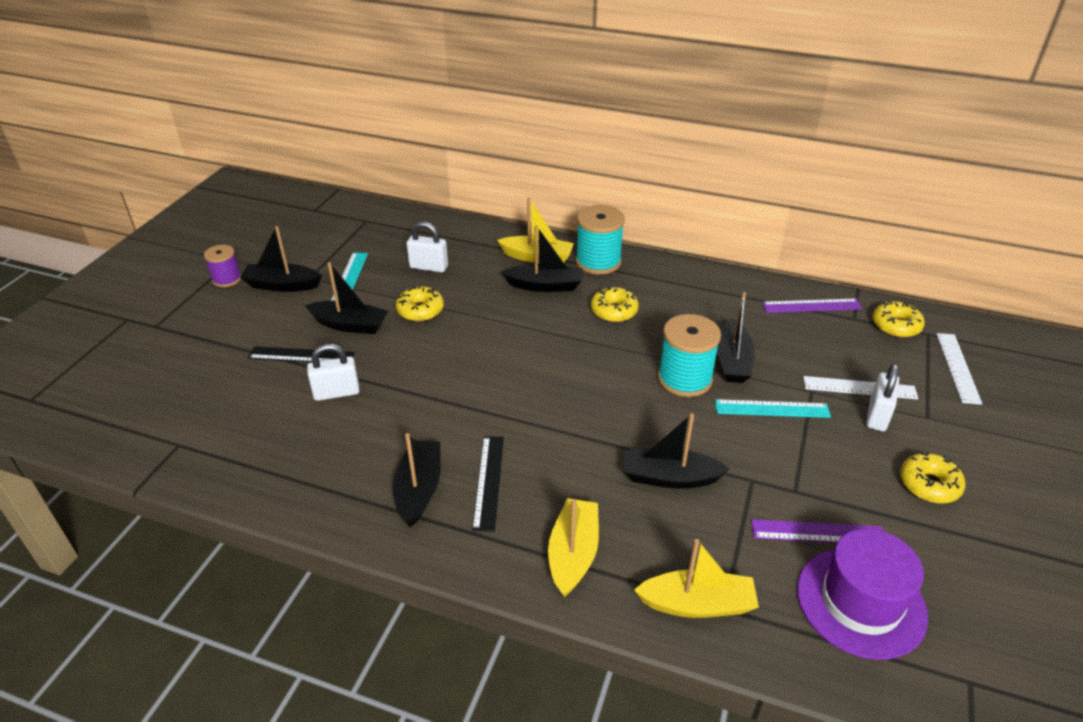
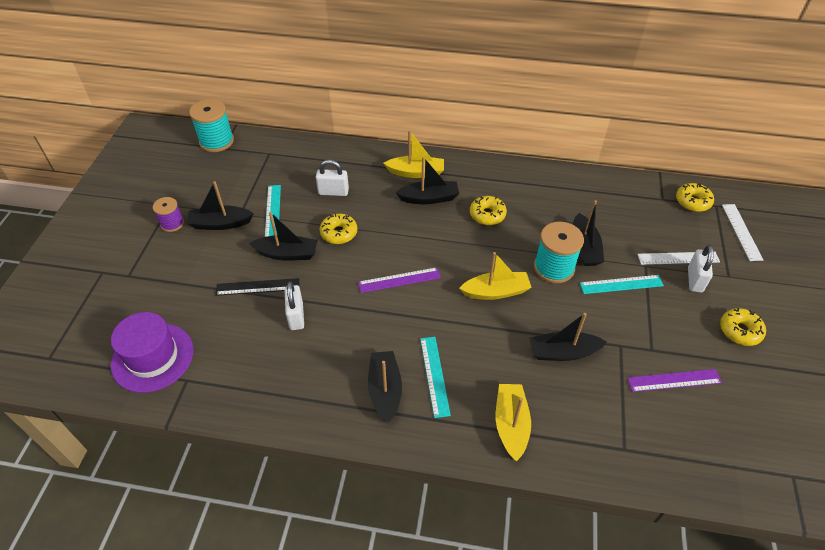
camera: 10 degrees left, 10 degrees up
(336, 392) = (296, 316): white padlock -> white padlock turned 75 degrees counterclockwise
(488, 481) = (434, 375): black ruler -> turquoise ruler
(598, 262) = (464, 171): turquoise spool -> turquoise spool (216, 141)
(697, 604) = (606, 449): yellow boat -> yellow boat (496, 292)
(811, 306) = (630, 191): purple ruler -> purple ruler (399, 280)
(860, 602) = (713, 429): purple hat -> purple hat (152, 357)

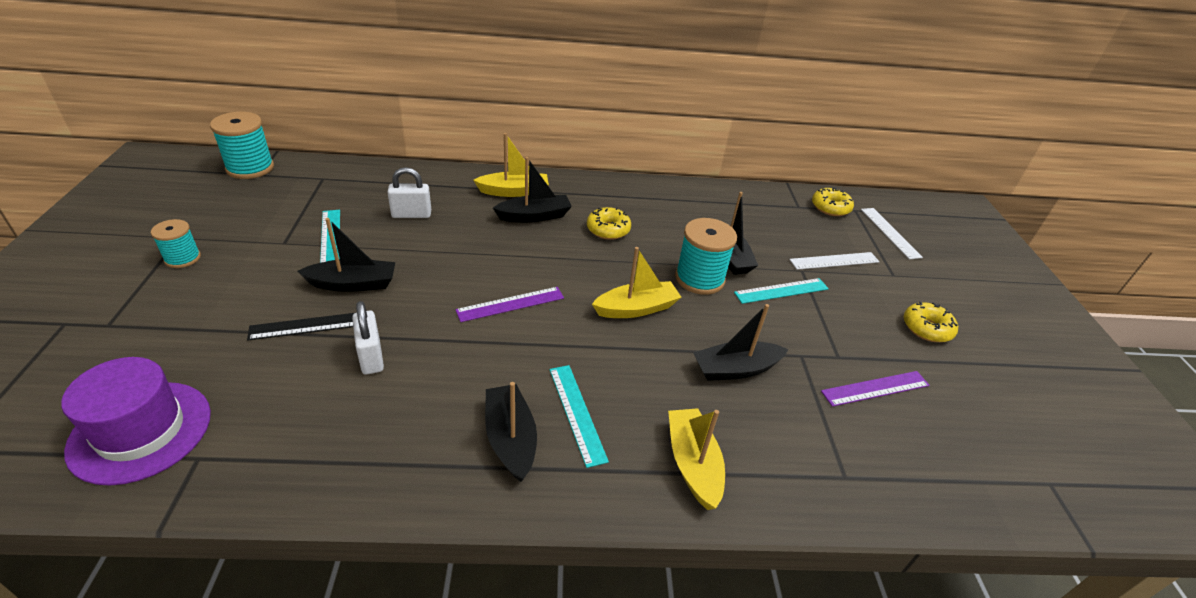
camera: 15 degrees left, 10 degrees down
(172, 223) = (182, 258): purple spool -> turquoise spool
(220, 224) = (255, 255): black boat -> none
(339, 233) = (423, 257): yellow donut -> none
(694, 280) = (859, 281): white padlock -> none

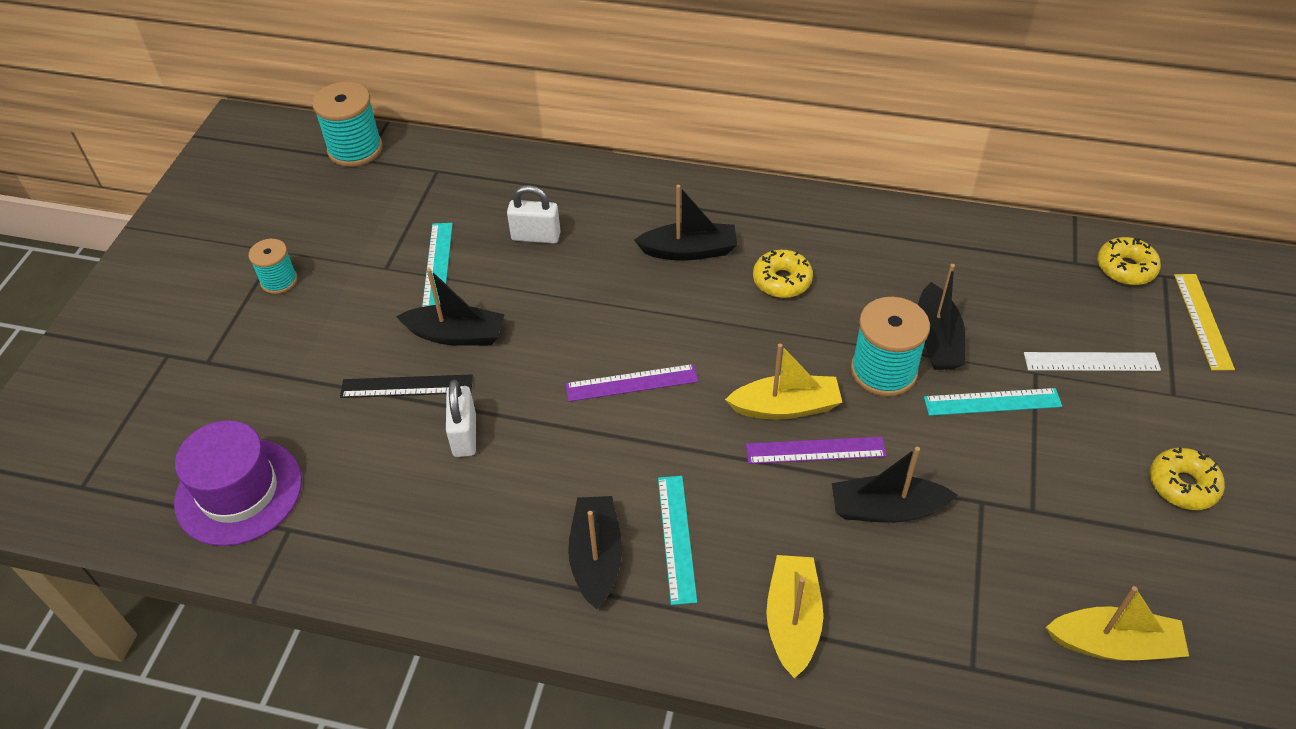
camera: 20 degrees right, 10 degrees up
(514, 191) = (671, 208): yellow boat -> yellow boat (1113, 644)
(875, 388) = (1064, 562): purple ruler -> purple ruler (815, 451)
(890, 232) = (1202, 321): white ruler -> yellow ruler

